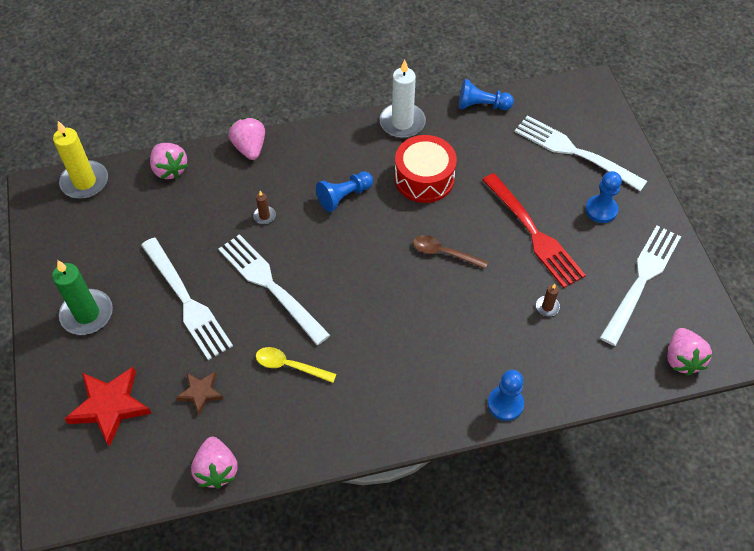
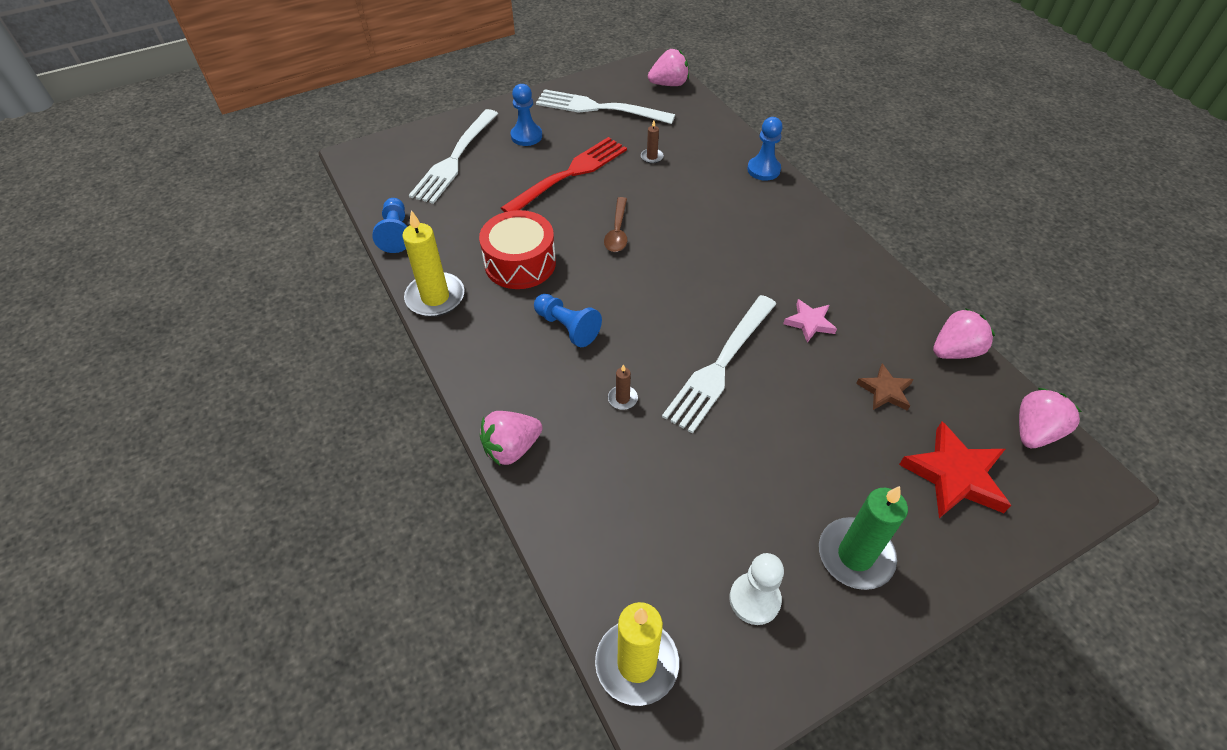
camera: 105 degrees left, 5 degrees down
(89, 248) = (754, 599): none -> white pawn
(170, 169) = (577, 540): pink strawberry -> pink strawberry (1034, 432)
(186, 301) = (780, 443): white fork -> none
(289, 365) = (809, 322): yellow spoon -> pink star
(402, 123) = (435, 297): white candle -> yellow candle

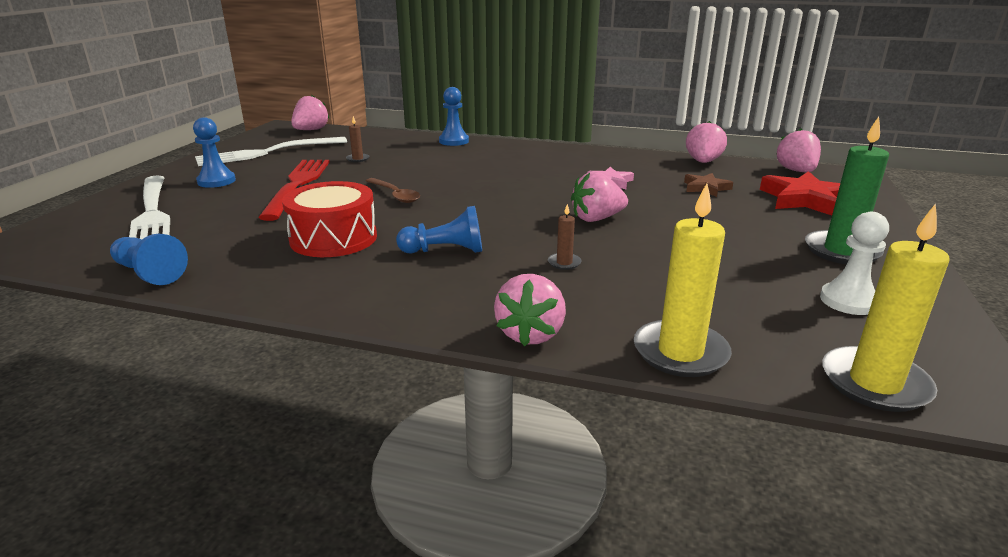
camera: 45 degrees left, 25 degrees down
(435, 297) = (273, 289): yellow candle -> yellow candle (680, 352)
(720, 365) = (596, 219): white fork -> pink strawberry

